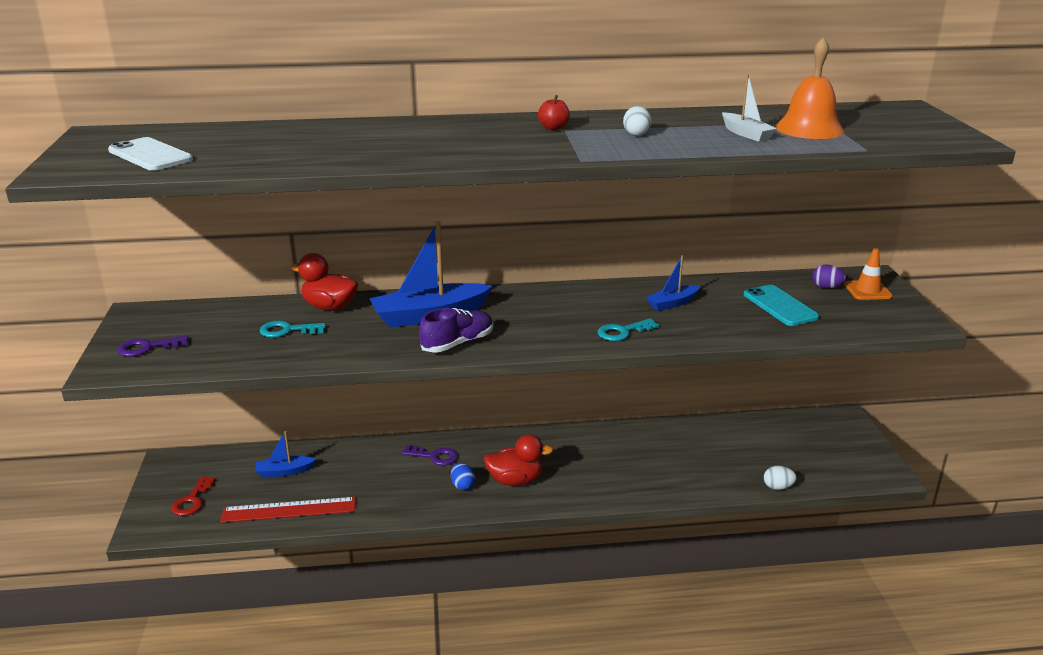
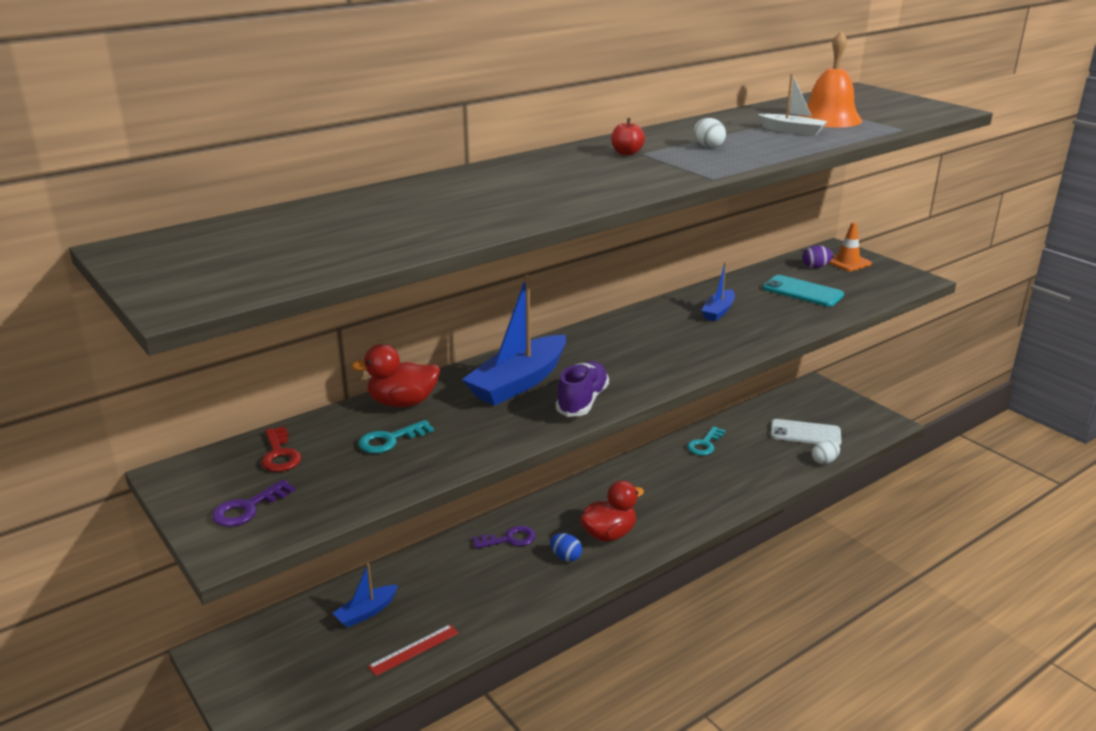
camera: 30 degrees left, 0 degrees up
(150, 155) = (259, 259): white phone -> white phone (805, 433)
(192, 500) = (290, 684): red key -> red key (279, 454)
(289, 510) = (414, 649): red ruler -> red ruler, size x0.61
(622, 332) = (711, 348): turquoise key -> turquoise key (704, 444)

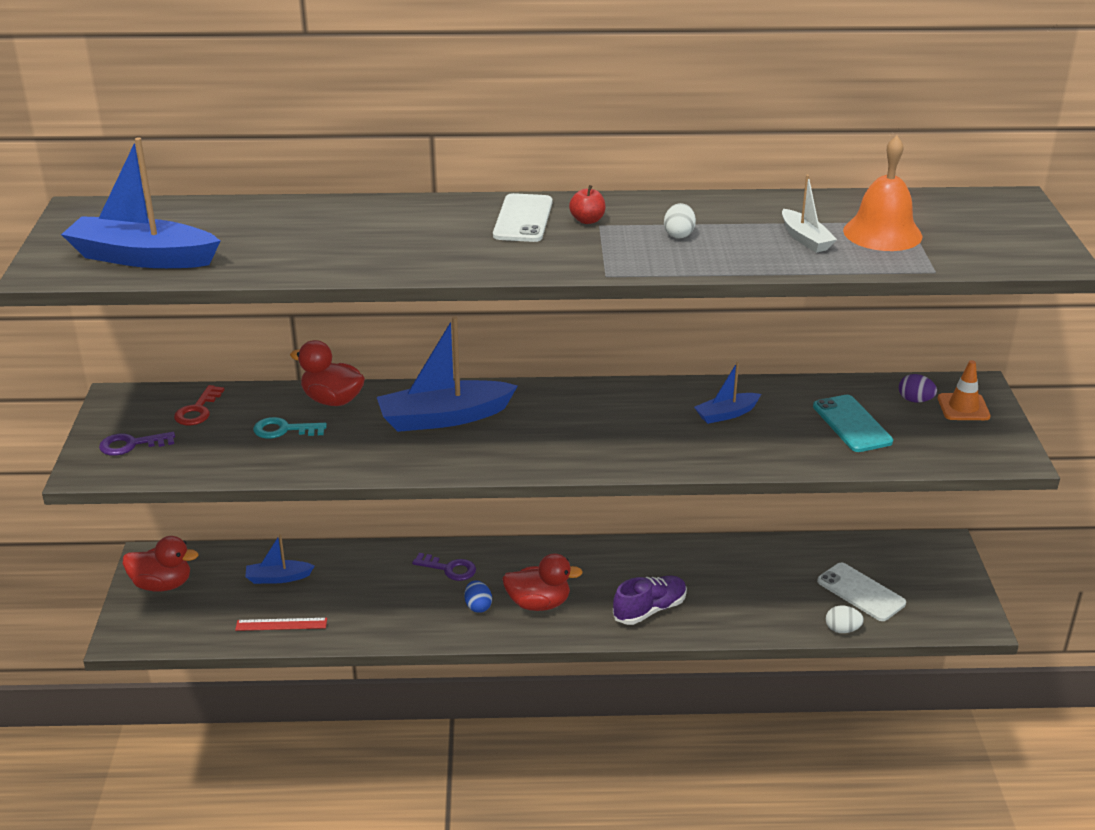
camera: 35 degrees right, 5 degrees up
(254, 670) = (162, 584): none -> red duck
(277, 265) = (142, 258): none -> blue boat
(577, 162) = (523, 219): none -> white phone
(582, 401) = (471, 456): purple shoe -> purple shoe (650, 610)
(704, 444) = (736, 558): turquoise key -> none

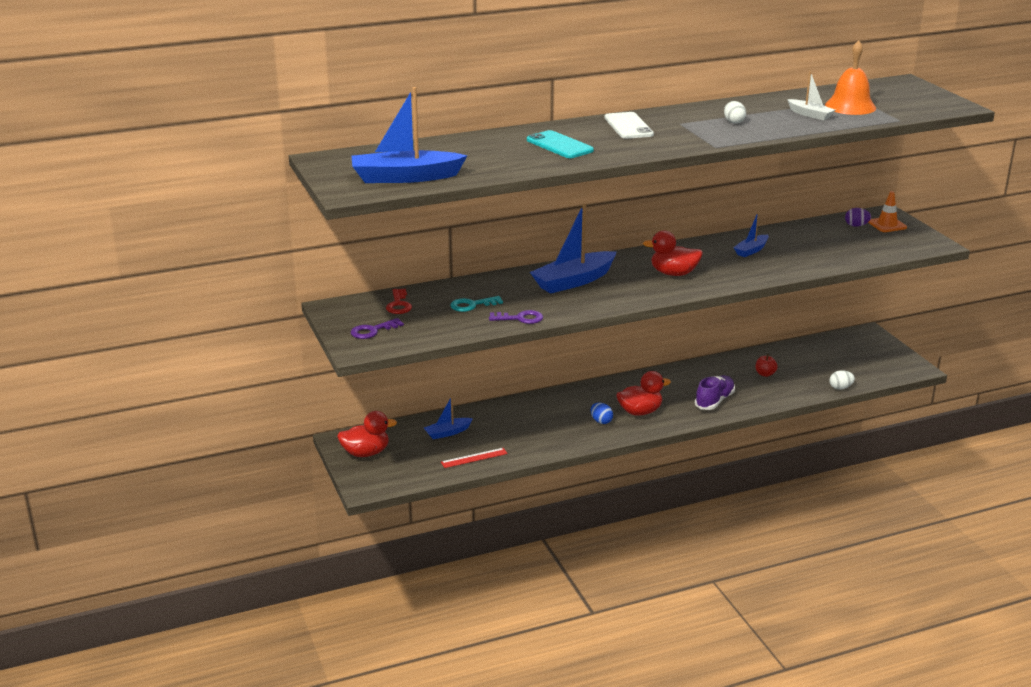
camera: 20 degrees left, 5 degrees down
(332, 400) = (488, 284): red duck -> red duck (673, 273)
(449, 569) = (563, 404): purple key -> purple key (520, 318)
(587, 220) = (669, 122): red apple -> red apple (765, 374)
(851, 424) = (830, 243): turquoise phone -> turquoise phone (559, 145)
(861, 592) = (836, 366): white phone -> none

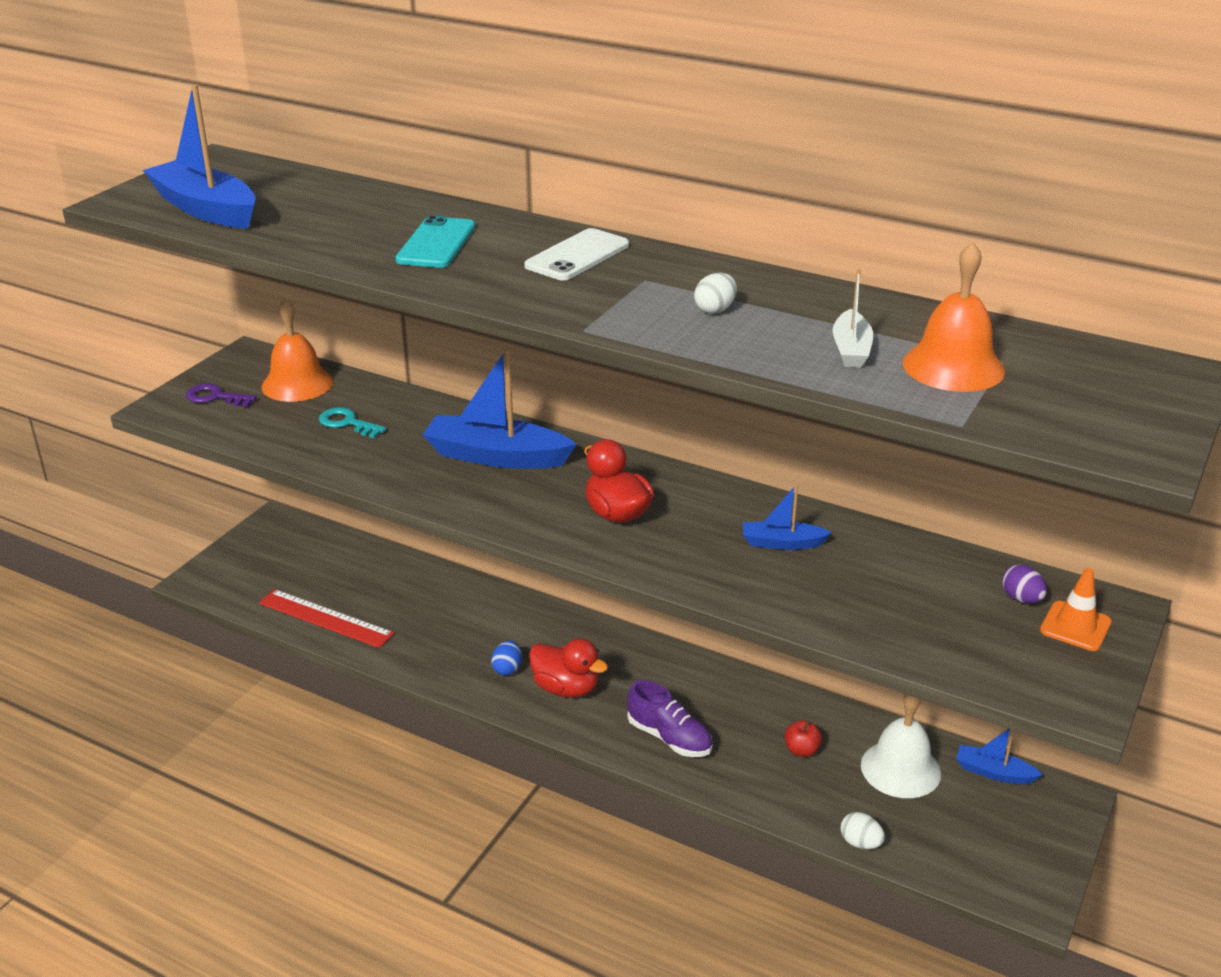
camera: 50 degrees right, 5 degrees up
(366, 453) = (264, 547): red duck -> none
(398, 304) = (297, 384): red key -> orange bell
(447, 433) = (360, 575): blue boat -> blue boat (993, 772)
(474, 458) = (325, 618): red ruler -> red ruler, size x1.63
(520, 318) = (347, 465): purple key -> none
(714, 401) = (669, 738): purple shoe -> purple shoe turned 45 degrees clockwise
(806, 358) = (900, 769): none -> white bell

